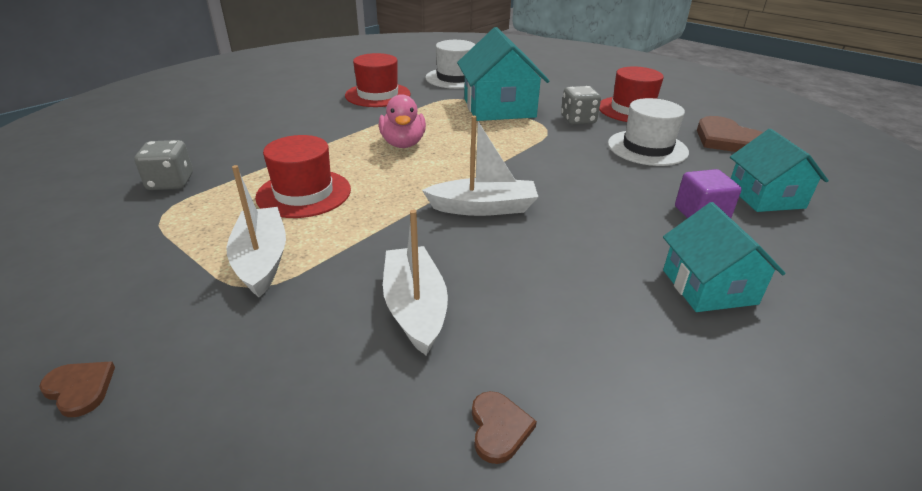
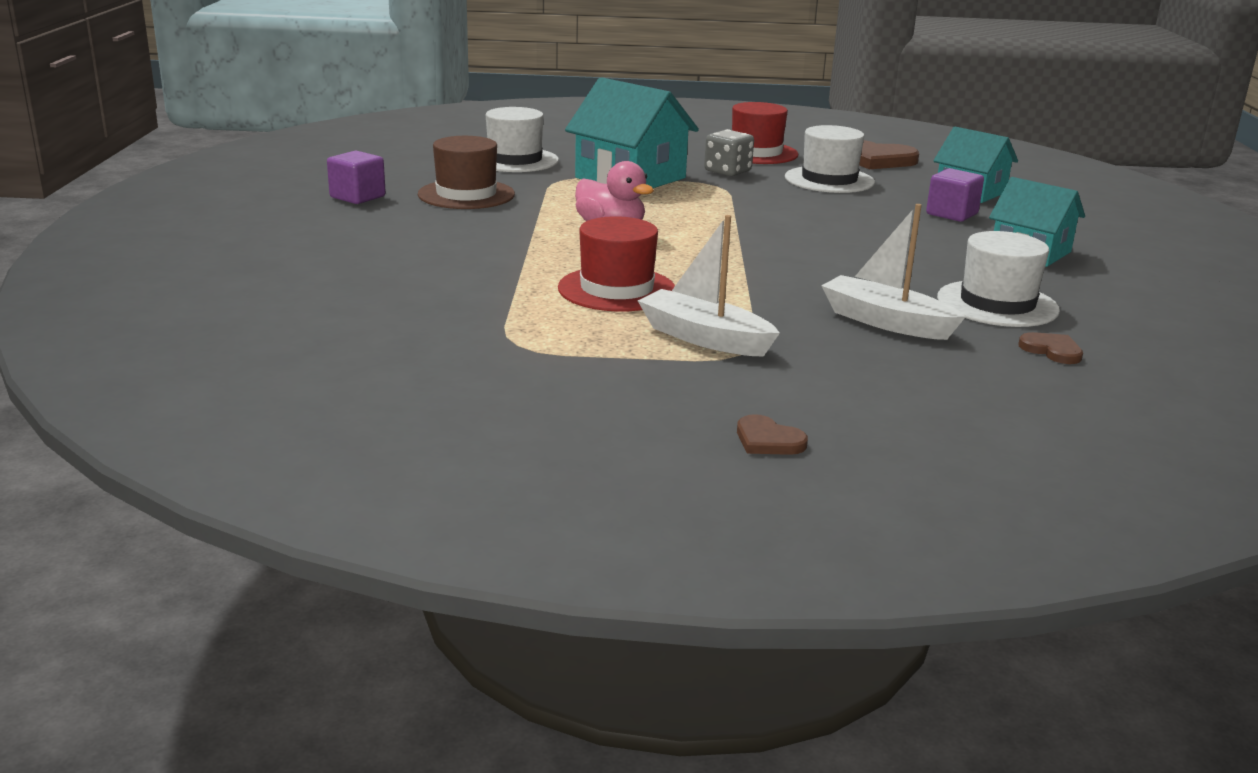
camera: 40 degrees left, 10 degrees down
(80, 389) = (768, 440): brown heart -> brown heart turned 135 degrees counterclockwise
(171, 182) = (450, 322): grey dice -> none
(322, 82) = (357, 197): none -> purple cube
(378, 95) = (466, 194): red hat -> brown hat
(483, 208) = (795, 254): white boat -> none
(555, 336) = (997, 304): none -> white hat

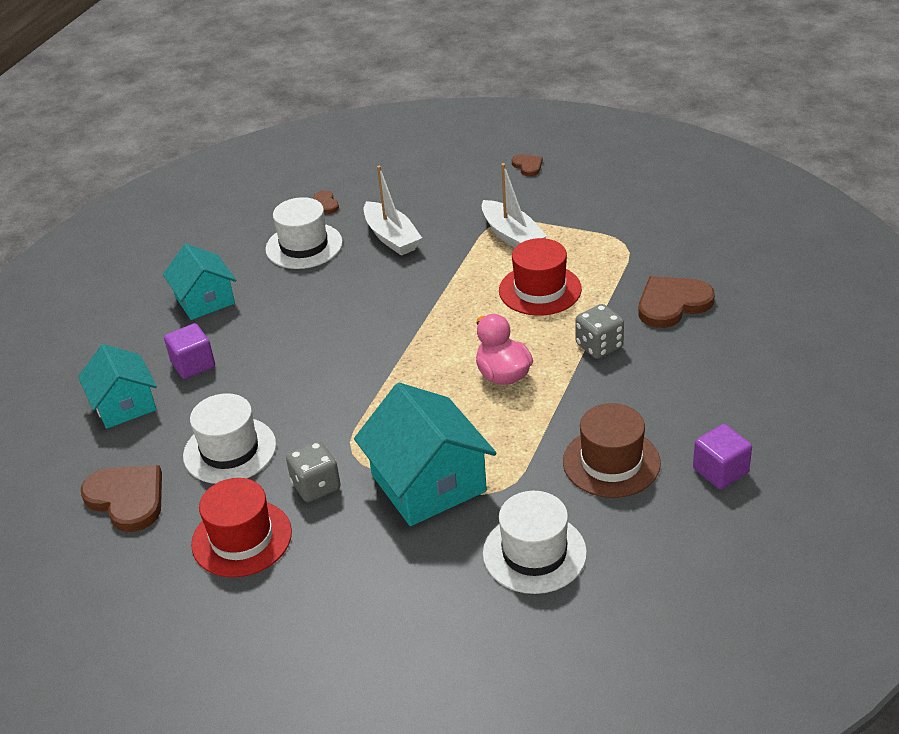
camera: 155 degrees left, 15 degrees up
(426, 290) = (672, 304): none -> brown heart
(511, 253) = (599, 346): none -> grey dice

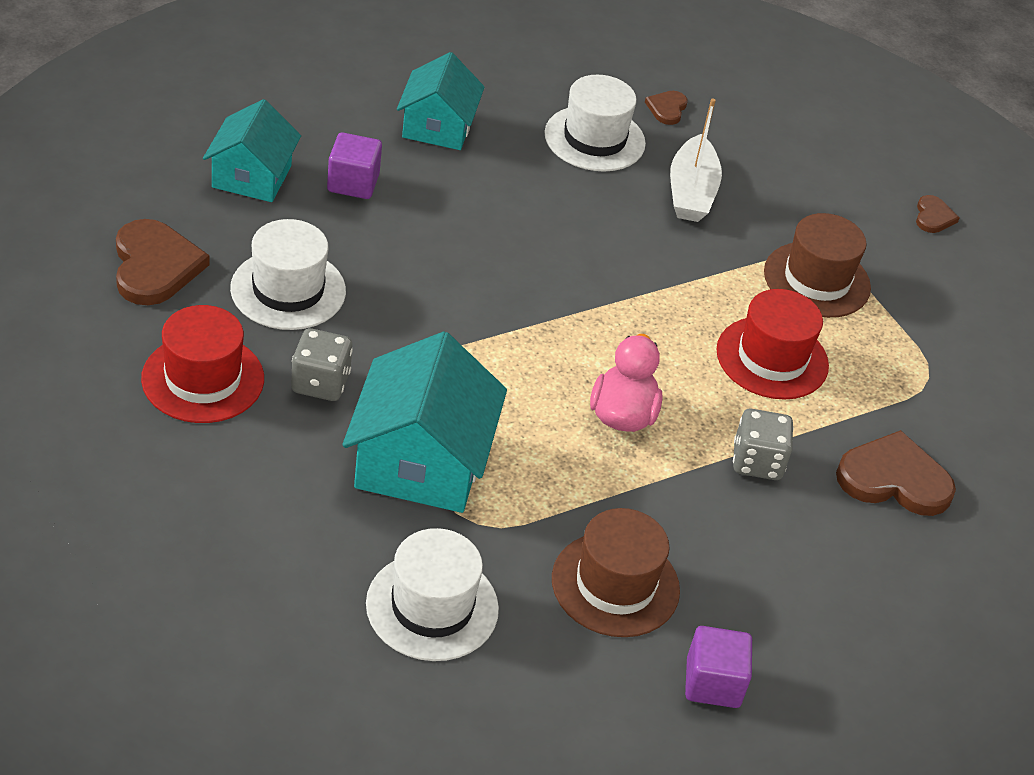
camera: 30 degrees right, 5 degrees up
(512, 236) = (817, 280): white boat -> brown hat

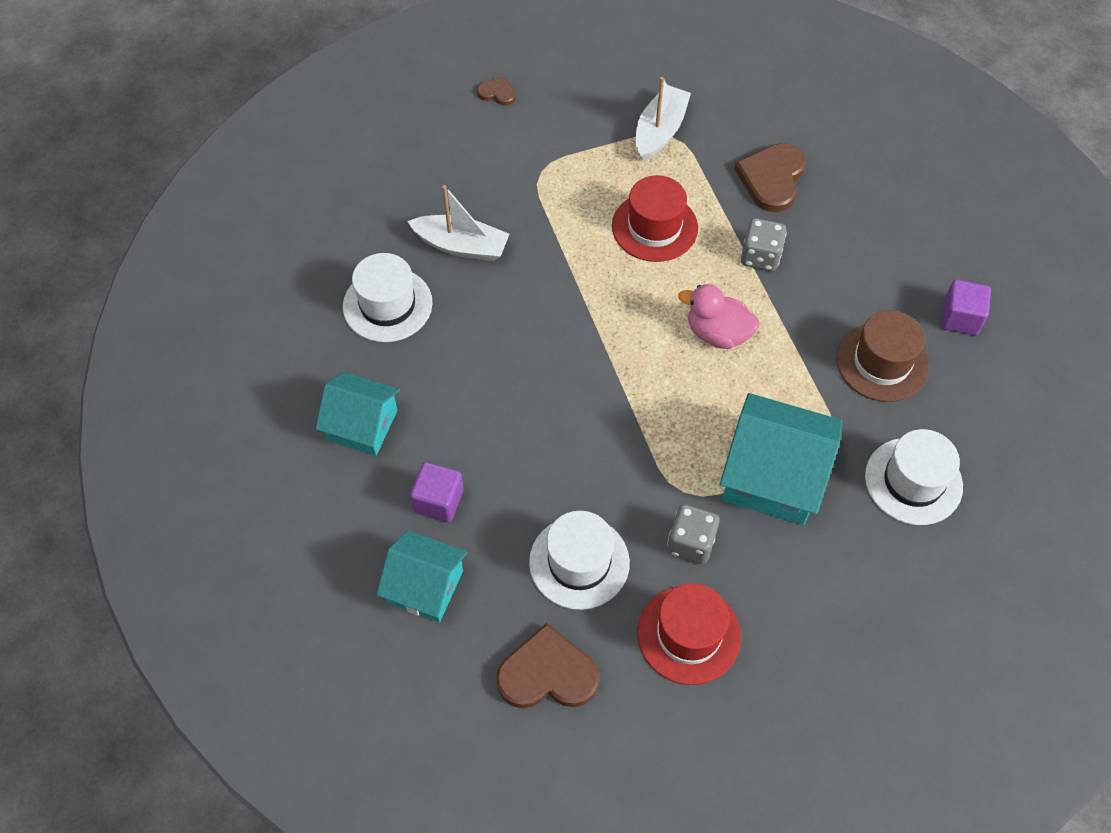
camera: 75 degrees left, 15 degrees up
(667, 109) = (350, 245): brown heart -> none
(817, 280) = (568, 182): brown hat -> none
(932, 365) = (660, 131): none -> white boat

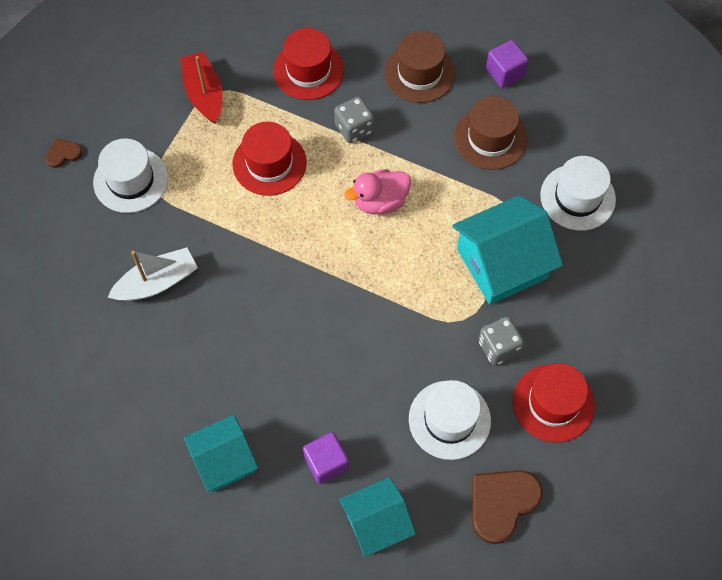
camera: 45 degrees left, 5 degrees up
(387, 305) = (151, 366): white hat -> white hat (131, 180)
(660, 131) = (204, 94): white boat -> red boat
(772, 179) = (308, 70): brown heart -> red hat
(874, 256) = (419, 73): none -> brown hat

